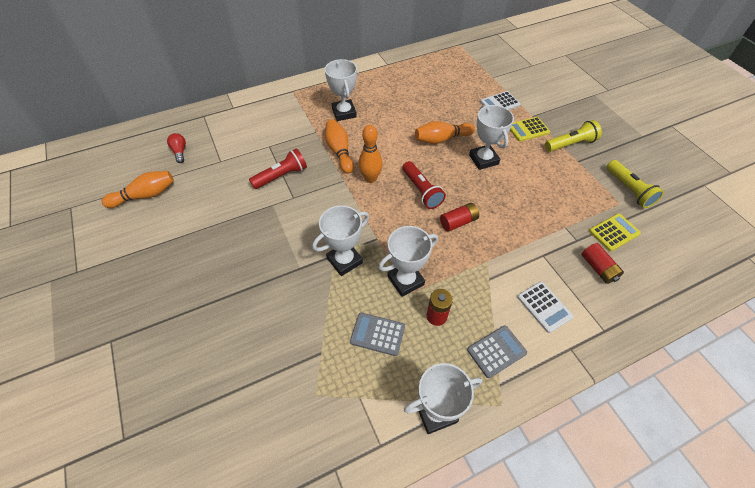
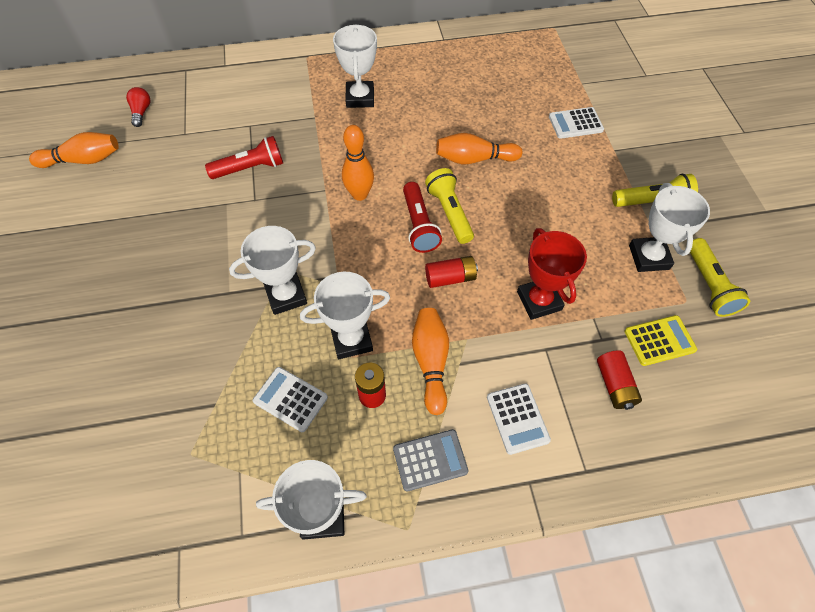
camera: 15 degrees right, 5 degrees up
(339, 151) = (334, 150): orange bowling pin -> orange bowling pin (431, 362)
(377, 334) = (290, 399): grey calculator -> white calculator
(439, 178) = (449, 212): none -> yellow flashlight
(483, 159) = (519, 199): white trophy -> white trophy (649, 257)
(525, 224) = (539, 301): none -> red trophy
(528, 129) = (600, 169): yellow calculator -> none

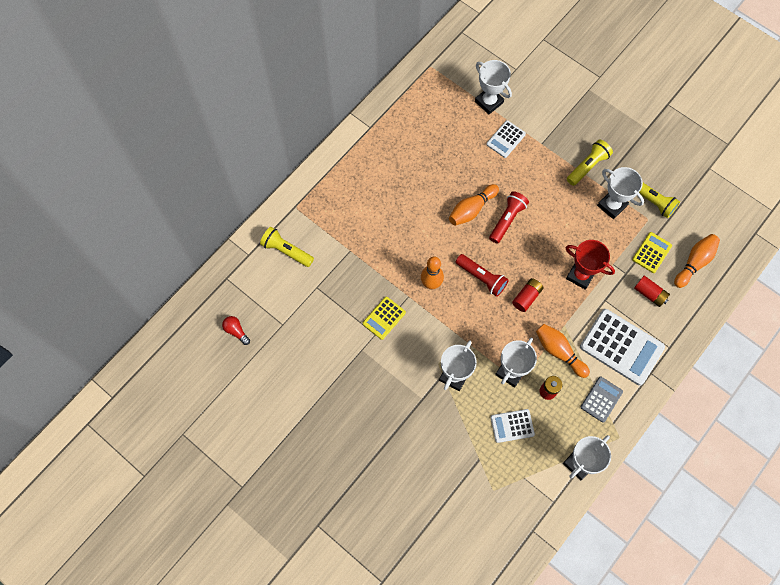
camera: 40 degrees left, 10 degrees up
(83, 160) = (241, 392): orange bowling pin -> orange bowling pin (694, 263)
(250, 168) = (350, 316): red flashlight -> red flashlight (507, 220)
(279, 191) = (384, 318): none -> yellow calculator
(360, 98) = (363, 215): white trophy -> white trophy (489, 102)
(449, 212) = (490, 257): yellow flashlight -> yellow flashlight (286, 251)
(517, 418) = (621, 347): white calculator -> white calculator, size x1.85

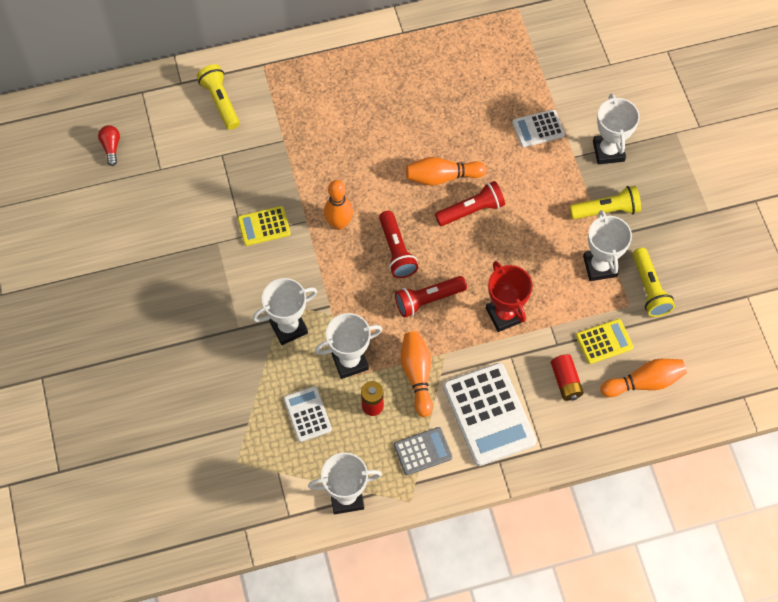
camera: 35 degrees right, 5 degrees down
(489, 102) = (551, 80): white trophy -> white trophy (608, 151)
(512, 426) = (307, 414): white calculator -> white calculator turned 45 degrees clockwise
(526, 297) = (428, 300): red battery -> red flashlight

